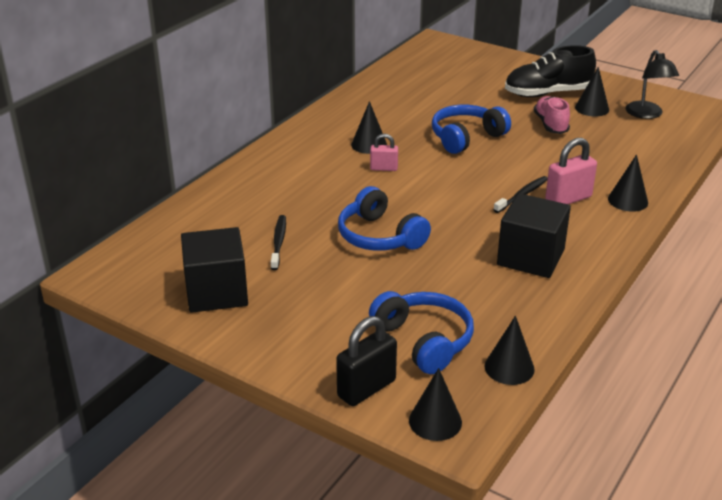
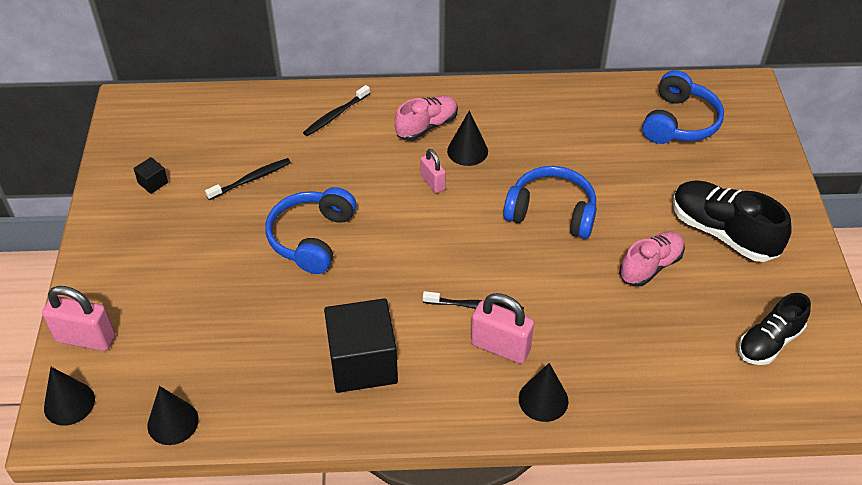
camera: 55 degrees right, 15 degrees up
(216, 292) = (153, 183): black cube -> black cube, size x0.41
(257, 181) = (335, 115): none -> black toothbrush
(322, 150) = (427, 126): none -> pink shoe
(366, 388) = (86, 338): black padlock -> pink padlock
(424, 340) = (174, 345): blue headphones -> blue headphones (679, 122)
(592, 108) = (729, 286): black cone -> none
(647, 114) = (769, 342): black lamp -> black shoe

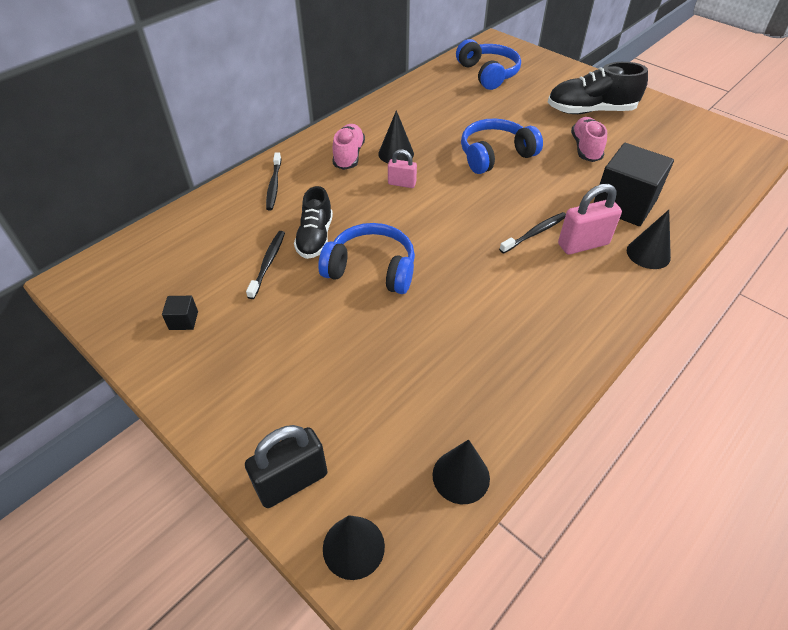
camera: 45 degrees left, 0 degrees up
(86, 338) = (292, 482): pink padlock -> black padlock
(311, 238) = (371, 269): blue headphones -> blue headphones turned 135 degrees clockwise
(362, 363) = (524, 318): black cube -> black cube (624, 204)
(769, 342) = (690, 146): black shoe -> black shoe (315, 238)

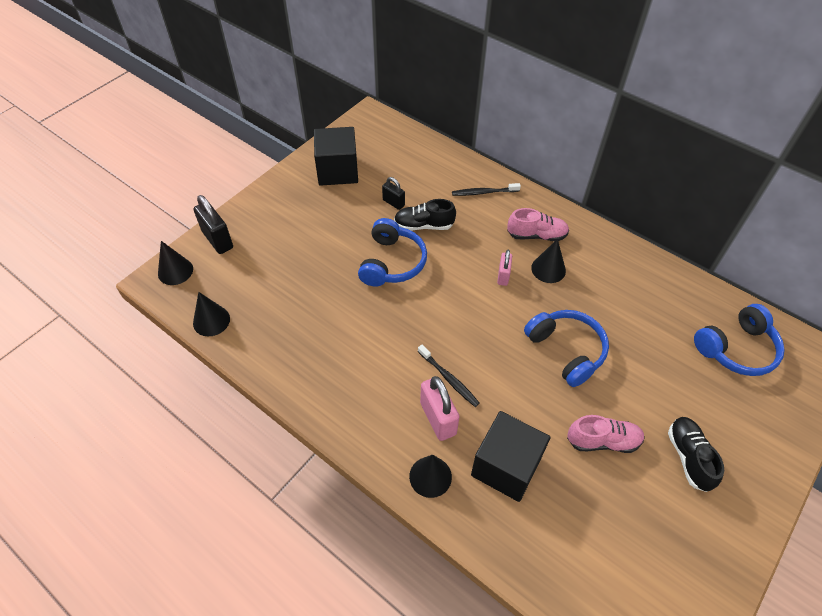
camera: 85 degrees right, 5 degrees up
(183, 320) = (338, 171): black cube -> black cube, size x2.44
(268, 263) = (393, 203): black toothbrush -> black padlock
(590, 111) = (689, 457): black shoe -> black shoe, size x0.67

